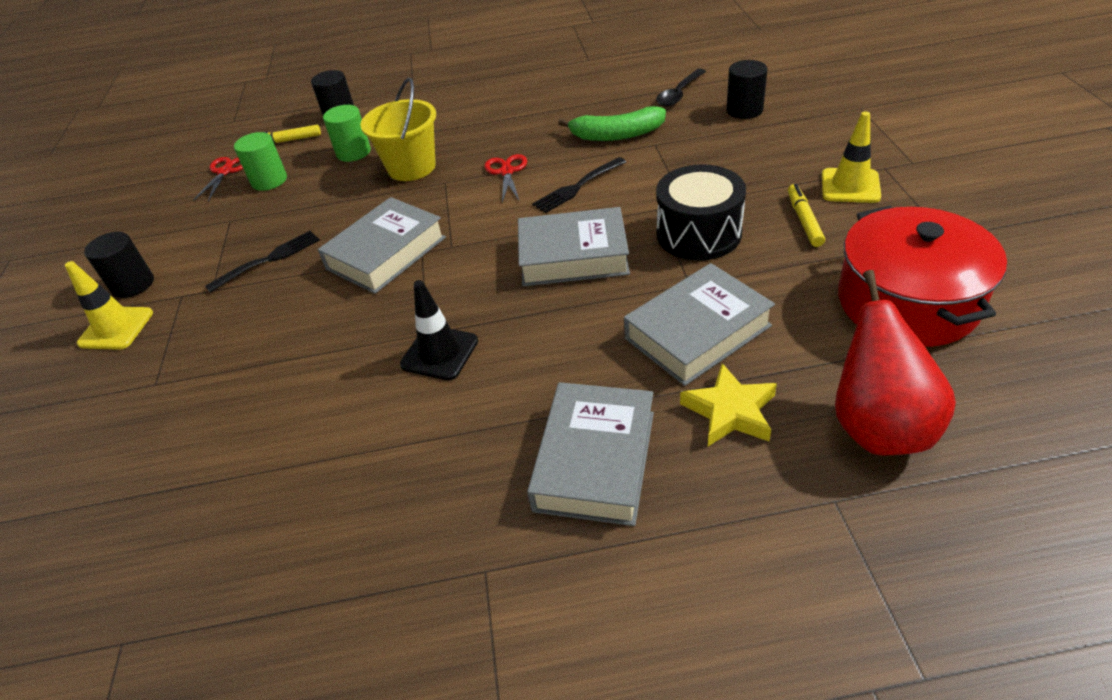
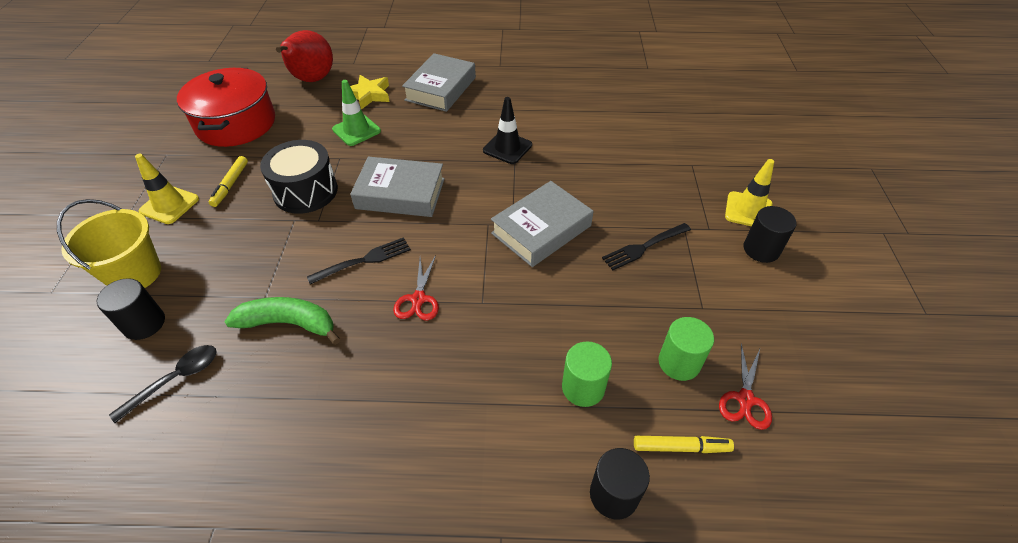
camera: 175 degrees left, 5 degrees up
(412, 167) = (514, 336): yellow bucket -> yellow bucket (135, 274)
(697, 332) = (356, 130): grey book -> green traffic cone

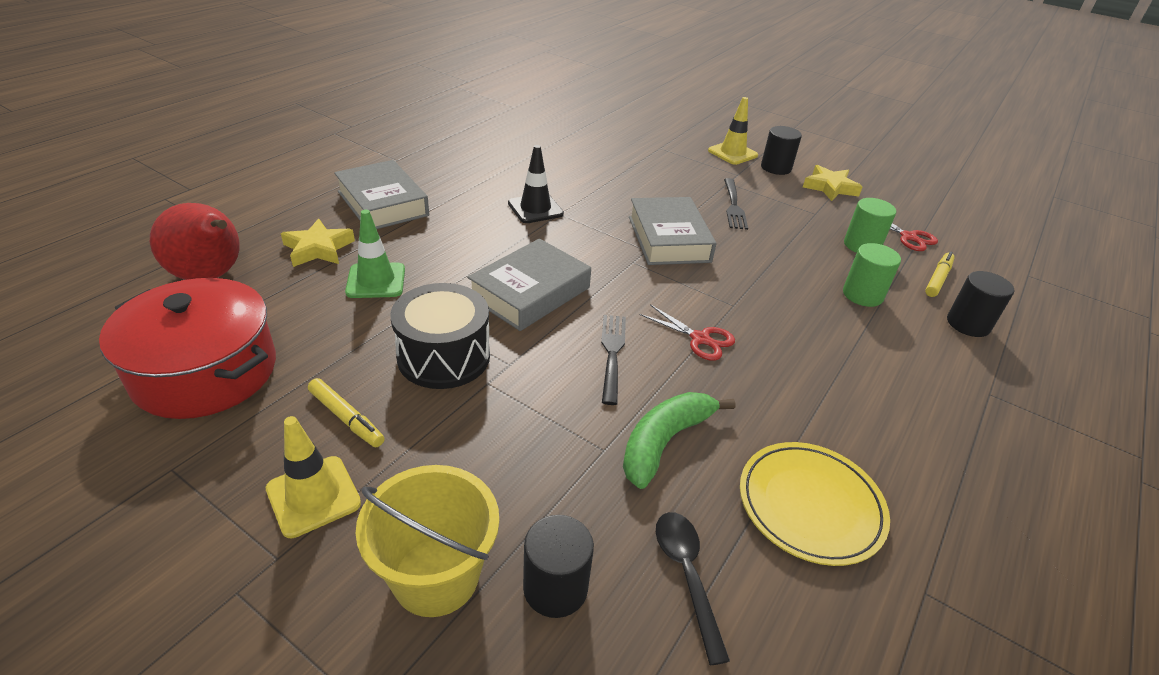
camera: 60 degrees left, 10 degrees down
(268, 428) = (810, 505): none -> yellow plate
(775, 303) = (830, 187): none -> yellow star

